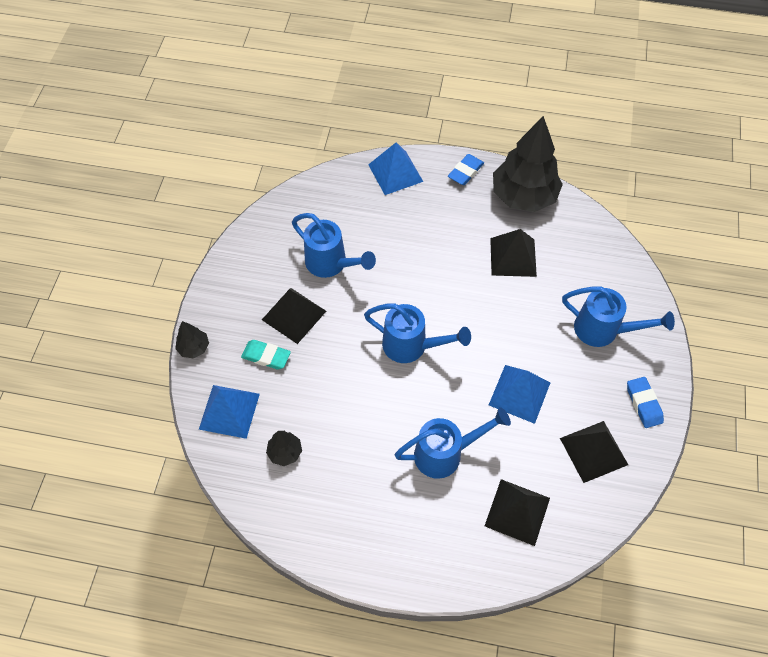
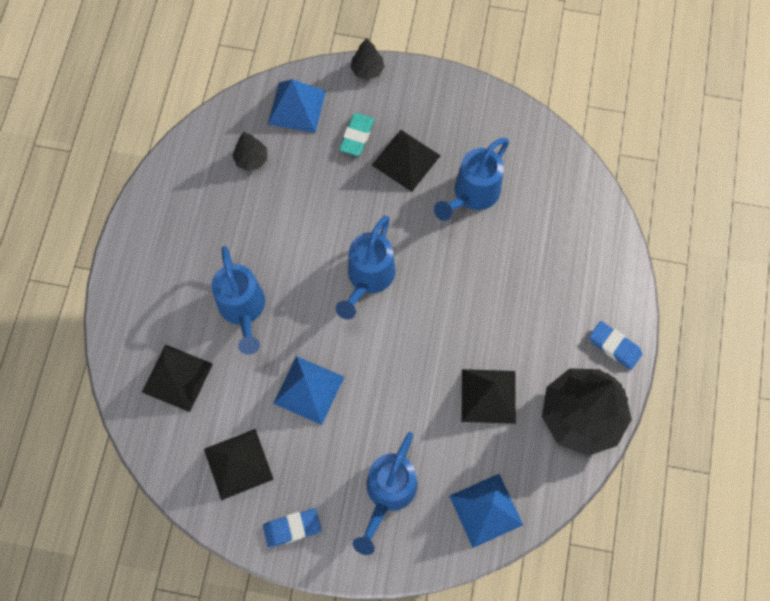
camera: 90 degrees right, 10 degrees up
(395, 173) = (607, 263): blue pyramid -> blue pyramid (486, 510)

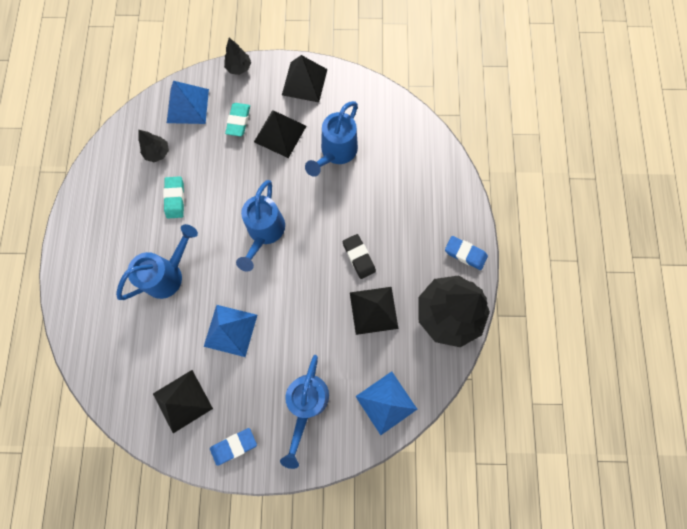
camera: 10 degrees left, 5 degrees up
(177, 378) = (122, 339): black pyramid -> black pyramid (304, 82)
(243, 309) = (168, 274): blue watering can -> blue watering can turned 105 degrees counterclockwise
(265, 219) = (175, 198): none -> turquoise eraser
(480, 328) = (359, 257): none -> black eraser

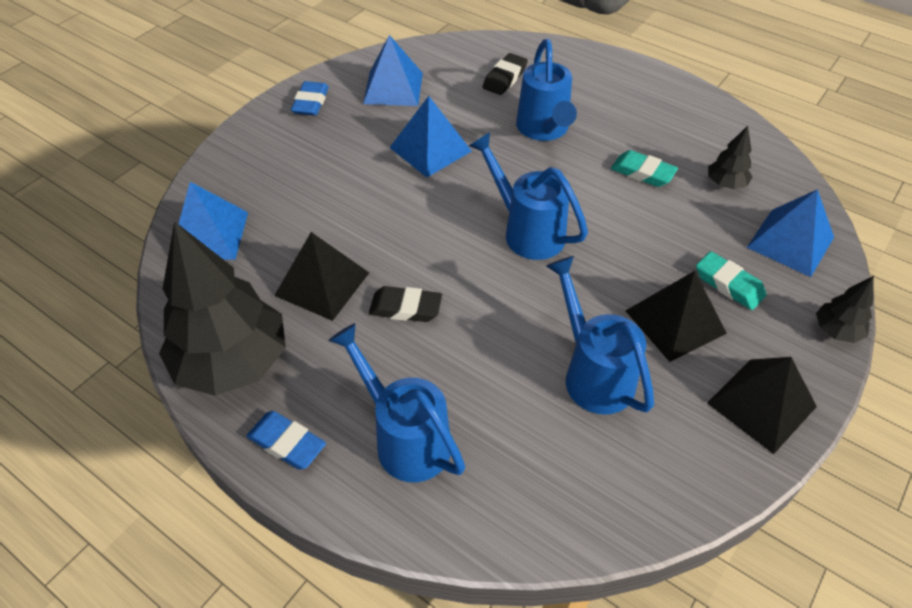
camera: 125 degrees right, 25 degrees down
(125, 332) = (505, 78): none -> black eraser
(182, 401) = (393, 88): black pyramid -> blue pyramid
(306, 403) = (288, 170): blue watering can -> blue watering can (405, 438)
(465, 254) = (287, 443): blue eraser -> blue eraser turned 60 degrees clockwise

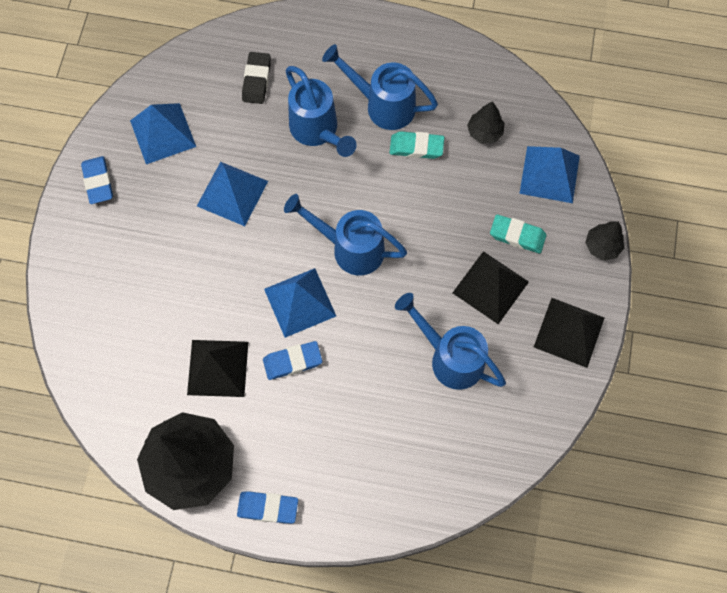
camera: 25 degrees left, 20 degrees up
(209, 234) = (99, 361): blue pyramid -> blue pyramid (300, 302)
(405, 308) = (292, 362): black eraser -> blue eraser
(405, 438) = (346, 466): blue watering can -> blue watering can (383, 105)

